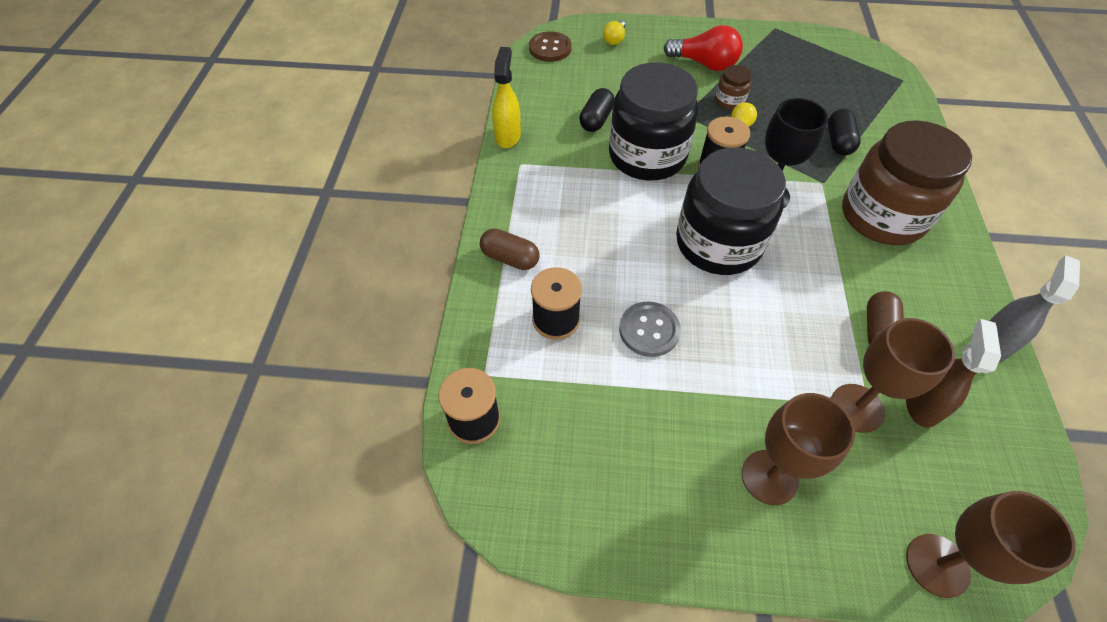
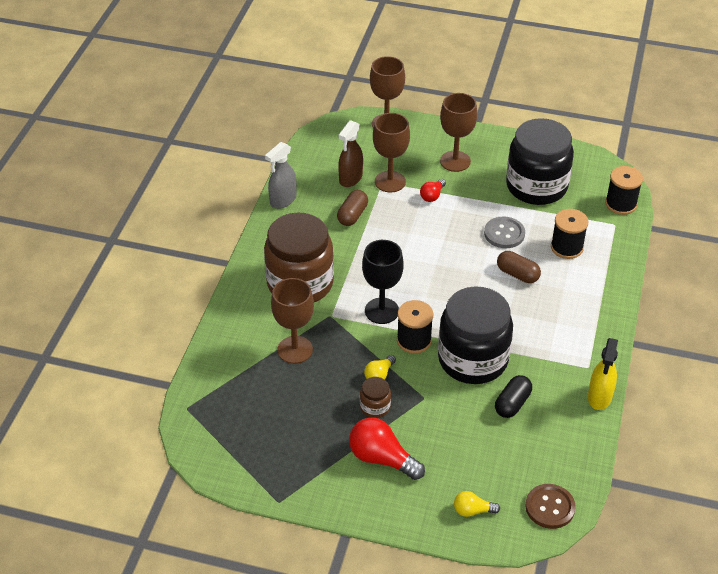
camera: 170 degrees left, 10 degrees down
(510, 258) = (598, 290): brown capsule -> brown capsule (517, 274)
(614, 39) = (472, 510): yellow light bulb -> yellow light bulb turned 120 degrees counterclockwise
(718, 243) = (437, 280): black jar -> black jar (536, 186)
(778, 388) = (432, 196): none -> red light bulb
(838, 142) = (295, 350): black capsule -> brown goblet

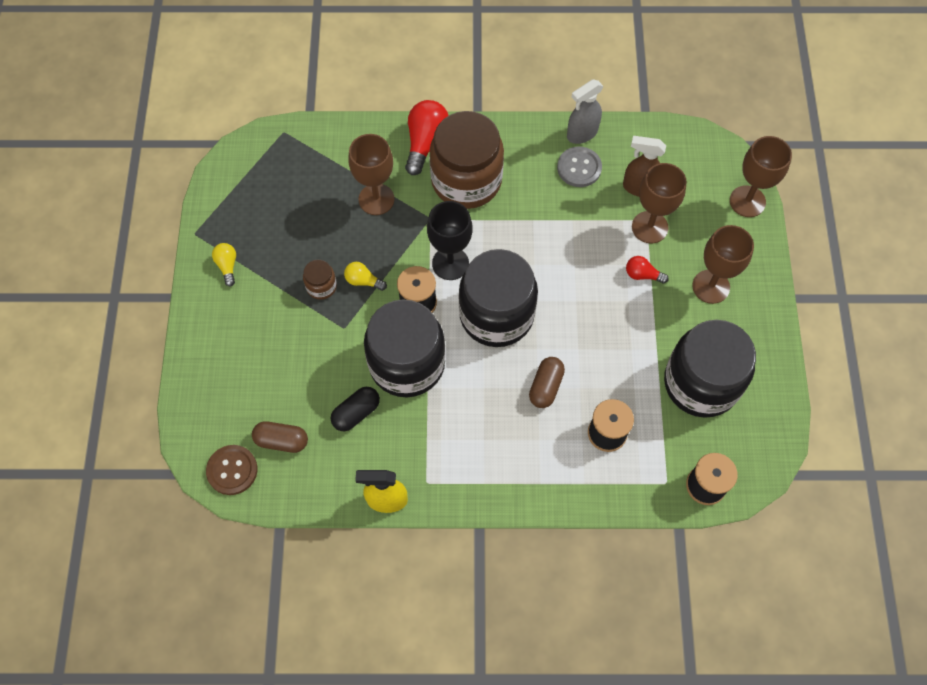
camera: 75 degrees right, 20 degrees up
(283, 200) = (582, 133): grey spray bottle -> grey spray bottle turned 60 degrees counterclockwise
(352, 215) = (582, 203): brown capsule -> brown capsule (281, 441)
(382, 458) = (260, 306): red light bulb -> red light bulb (425, 142)
(442, 291) = (496, 315): none -> black jar
(472, 510) = (215, 399): yellow light bulb -> yellow light bulb (227, 266)
(504, 234) = (606, 361): grey button -> grey button (579, 168)
(512, 404) = (356, 413): black capsule -> black capsule turned 60 degrees counterclockwise

